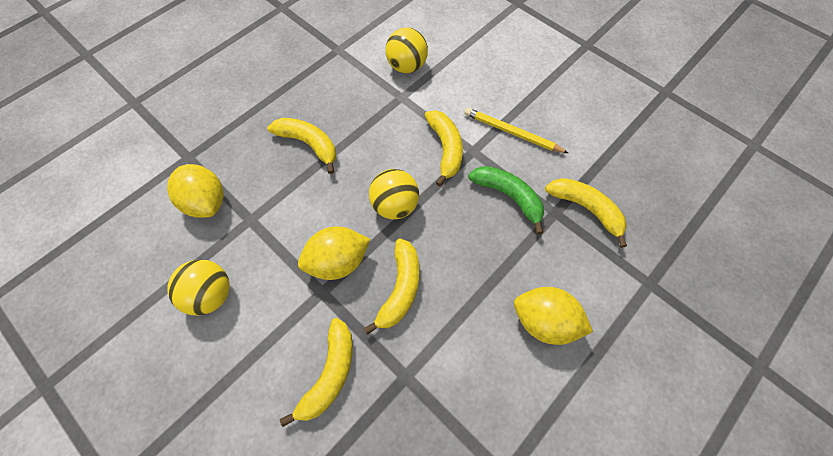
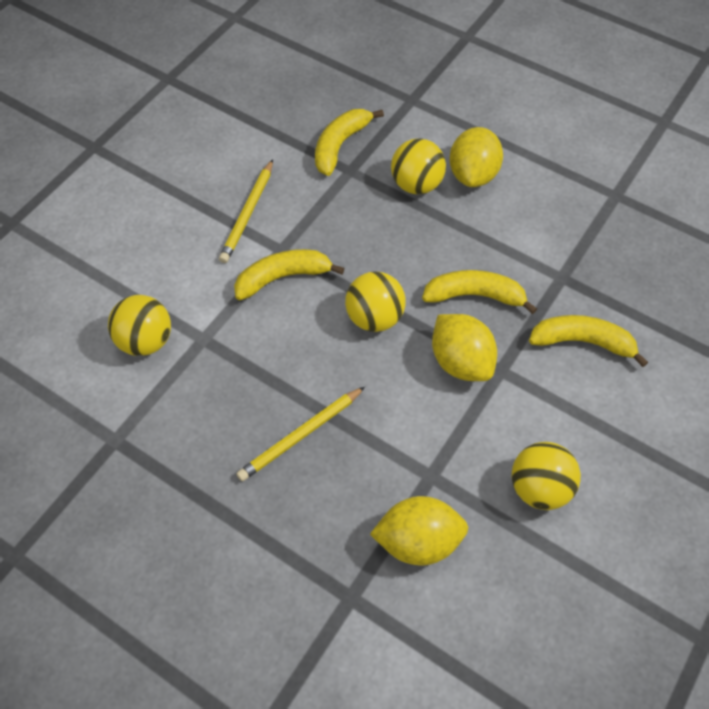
camera: 100 degrees left, 5 degrees down
(206, 202) = (418, 541): yellow lemon -> yellow lemon turned 45 degrees clockwise
(309, 144) = (301, 435): yellow banana -> yellow pencil
(509, 196) = (339, 211): green banana -> none
(534, 265) = (416, 184): none -> yellow ball

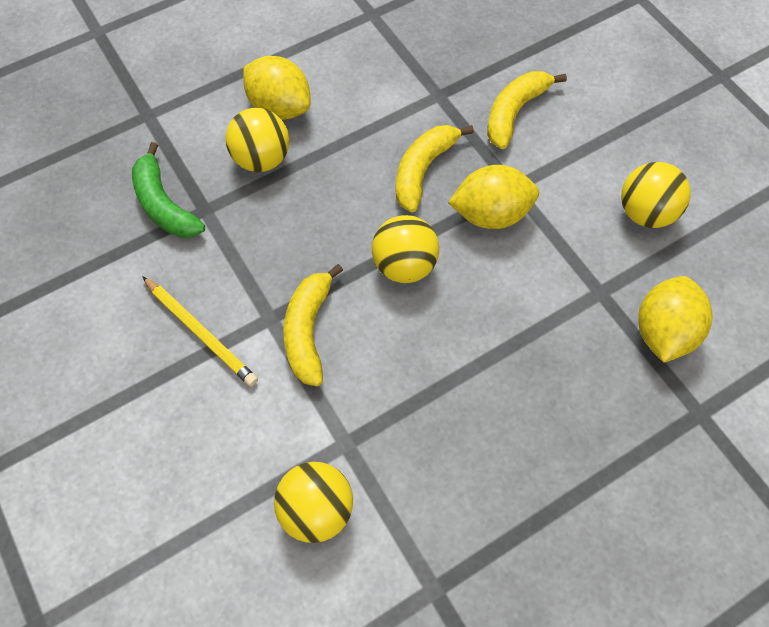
camera: 65 degrees left, 5 degrees up
(301, 435) = (510, 389): yellow pencil -> none
(340, 145) = (164, 204): yellow banana -> green banana

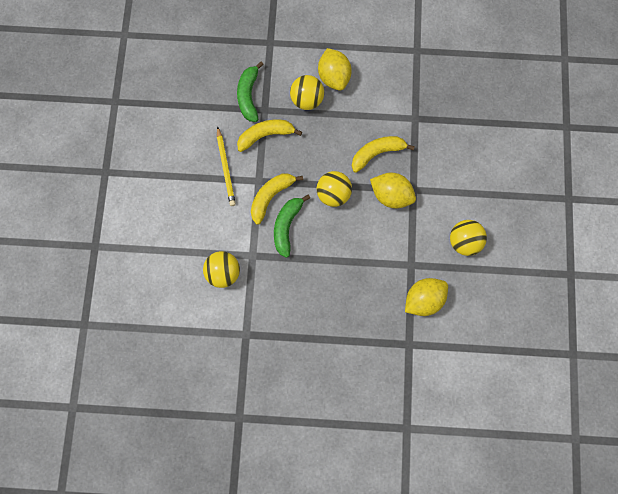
camera: 35 degrees right, 10 degrees up
(368, 359) = (287, 226): none -> green banana
(514, 112) = (445, 151): yellow banana -> yellow banana (265, 135)

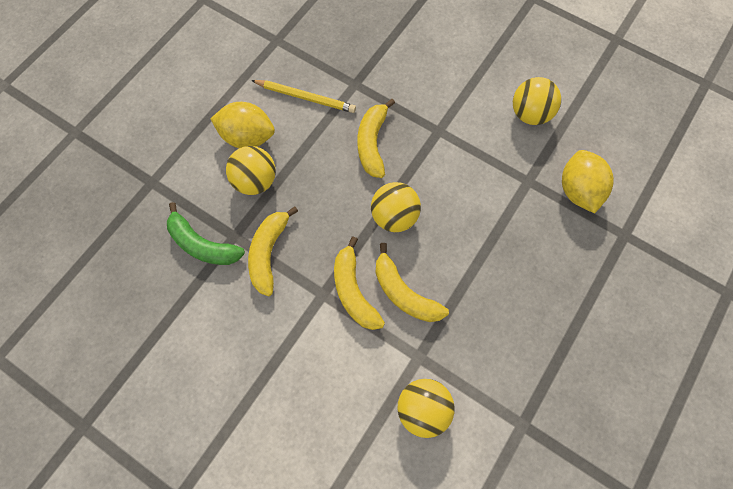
camera: 60 degrees left, 5 degrees down
(225, 168) = (280, 326): yellow pencil -> yellow pencil (305, 97)
(287, 226) = (404, 293): green banana -> yellow banana
(391, 196) = (433, 156): yellow lemon -> none

